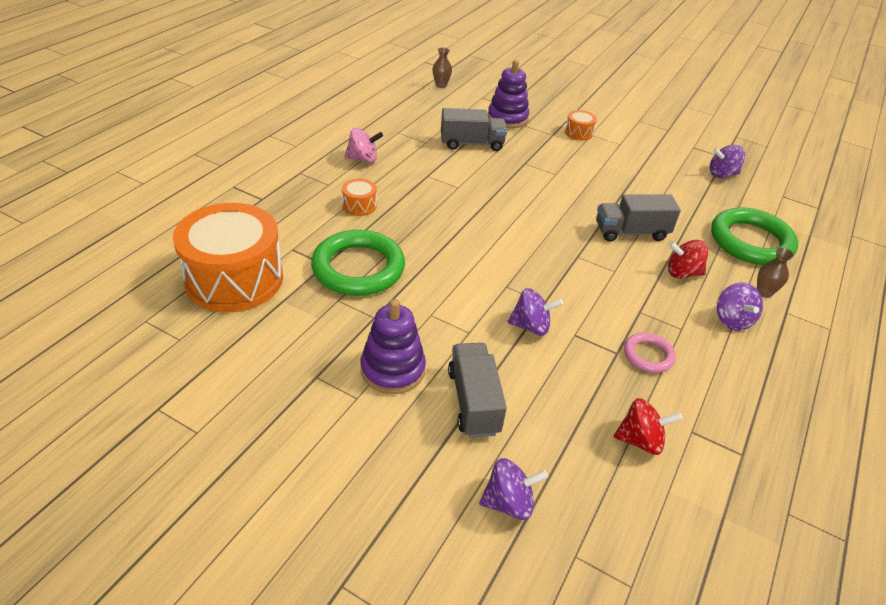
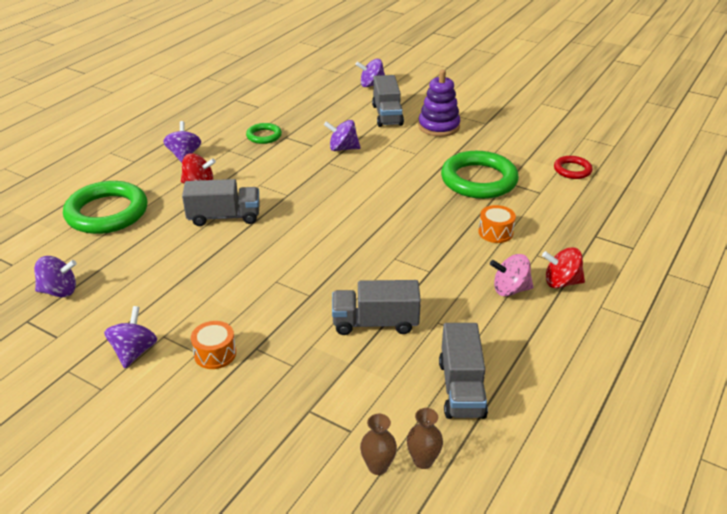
camera: 175 degrees left, 5 degrees down
(234, 279) = (572, 170): orange drum -> red ring
(414, 109) = (461, 388): none -> grey truck
(507, 118) = (316, 379): purple stacking toy -> none
(633, 136) = (134, 352): none -> purple spinning top
(640, 440) = (292, 103): red spinning top -> red spinning top (561, 282)
(648, 355) = (264, 136): pink ring -> green ring
(764, 292) = (139, 173): brown vase -> brown vase (378, 466)

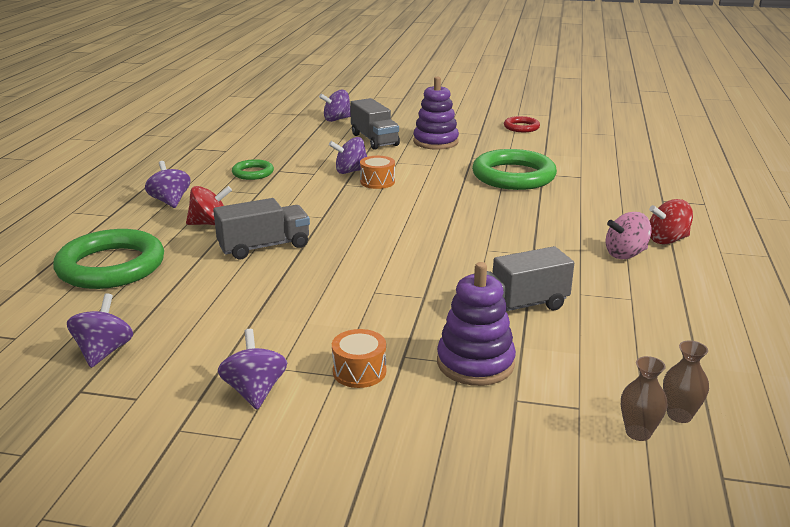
camera: 20 degrees left, 10 degrees down
(59, 291) = (104, 352): purple spinning top -> purple spinning top turned 60 degrees counterclockwise
(303, 369) = (475, 363): none -> purple stacking toy
(461, 388) = (657, 343): grey truck -> none
(495, 232) = (568, 213): orange drum -> orange drum (377, 182)
(572, 170) = (594, 156): red ring -> red ring (521, 127)

